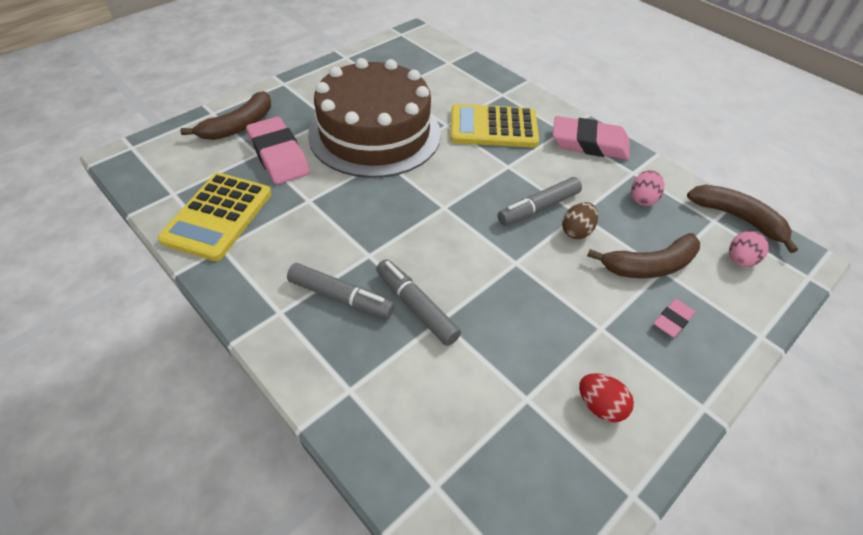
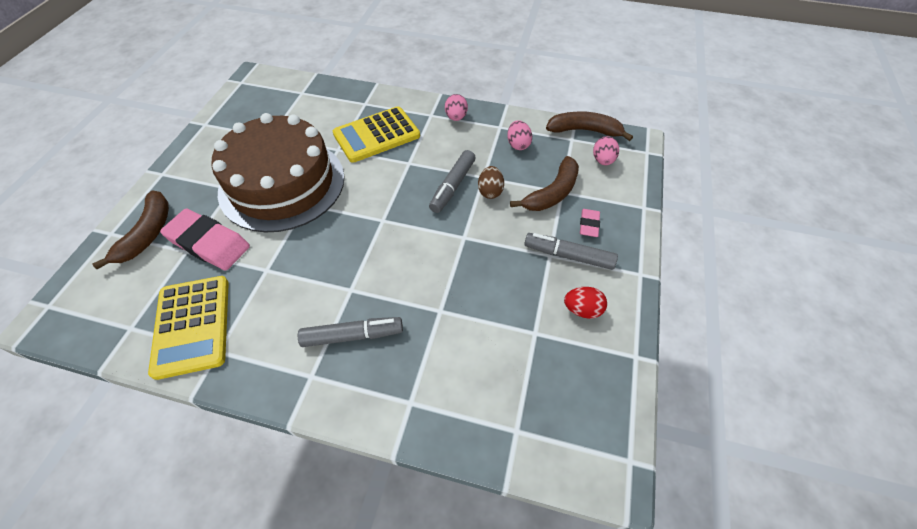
camera: 30 degrees left, 5 degrees up
(416, 307) = (416, 310): grey marker -> grey marker (568, 256)
(589, 143) = (456, 117): pink eraser -> pink egg

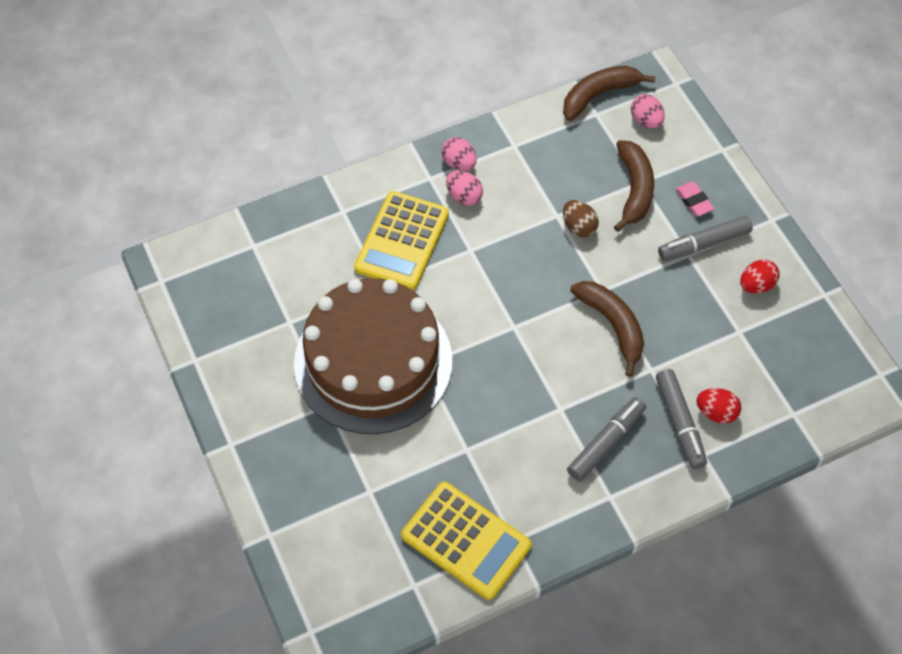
camera: 40 degrees left, 5 degrees up
(148, 234) = (308, 506): brown banana -> brown banana (613, 326)
(208, 243) = (381, 469): pink eraser -> none
(453, 186) = (539, 246): grey marker -> grey marker (680, 422)
(454, 378) = (716, 412): none -> red egg
(518, 144) = (552, 155): pink egg -> pink egg (464, 196)

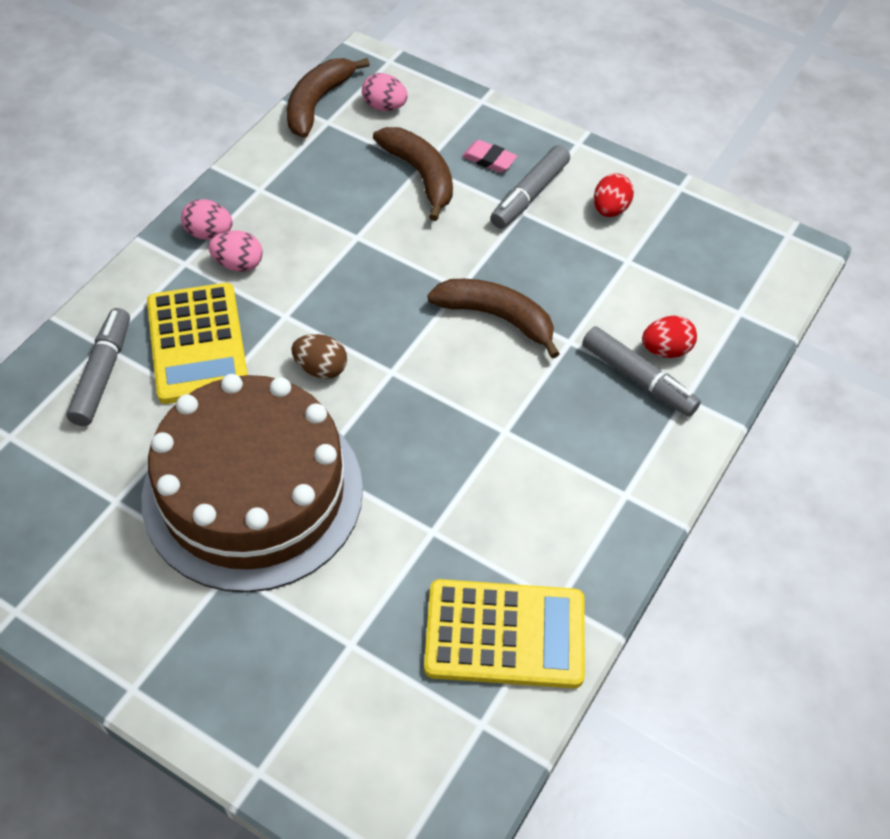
camera: 35 degrees left, 5 degrees down
(578, 227) = (389, 237): brown egg -> brown egg (321, 368)
(606, 443) = (579, 440): grey marker -> grey marker (102, 373)

